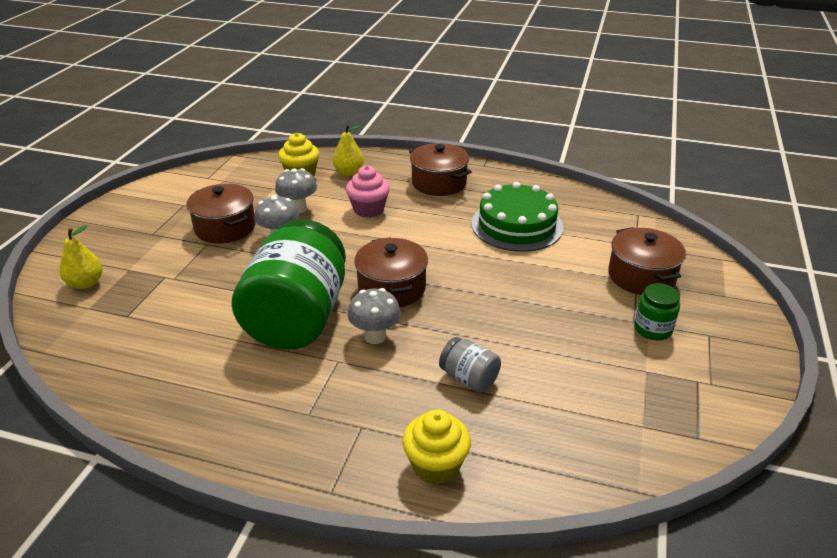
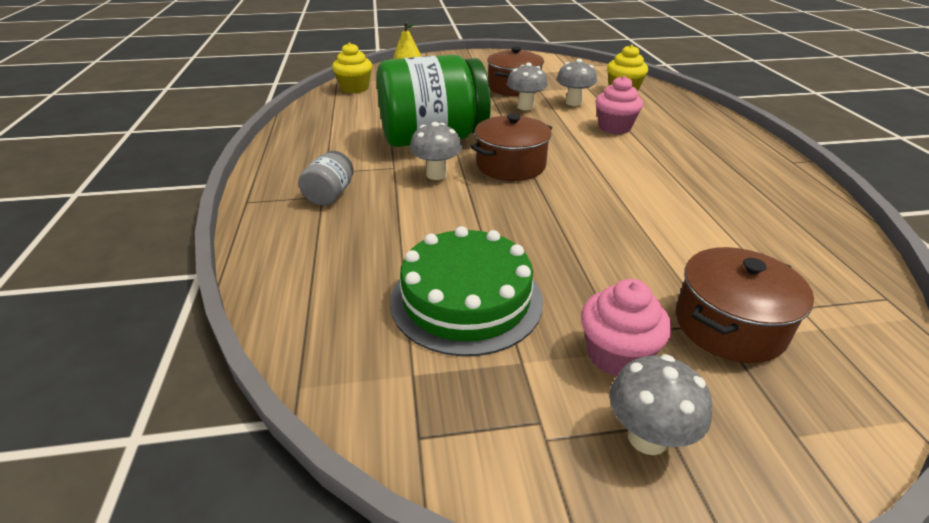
camera: 65 degrees right, 0 degrees up
(348, 172) = (658, 106): yellow pear -> none
(436, 465) = (291, 241): yellow cupcake -> yellow cupcake (355, 88)
(439, 183) = (713, 147): brown pot -> none
(469, 378) = (414, 233): grey jar -> grey jar (330, 195)
(517, 225) = (705, 206): green cake -> green cake (466, 299)
(652, 329) = (616, 355): green jar -> pink cupcake
(717, 345) = (647, 437): none -> grey mushroom

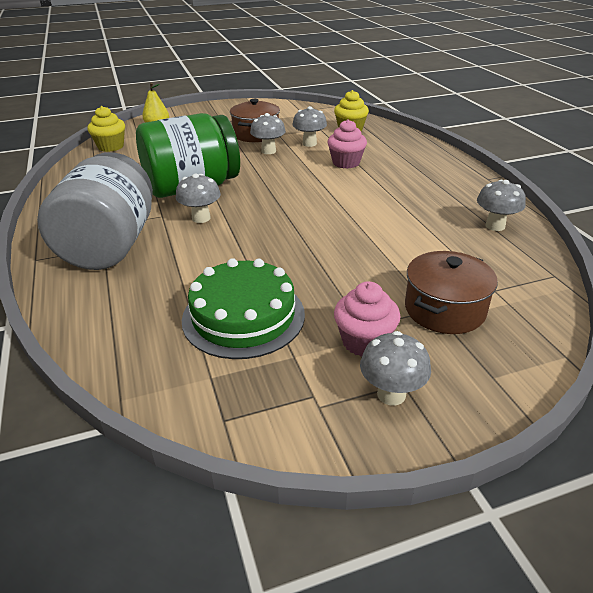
camera: 10 degrees left, 0 degrees up
(330, 195) = (110, 245): grey jar -> grey jar, size x2.38
(511, 165) = (263, 204): brown pot -> none
(802, 222) = (495, 226): none -> grey mushroom

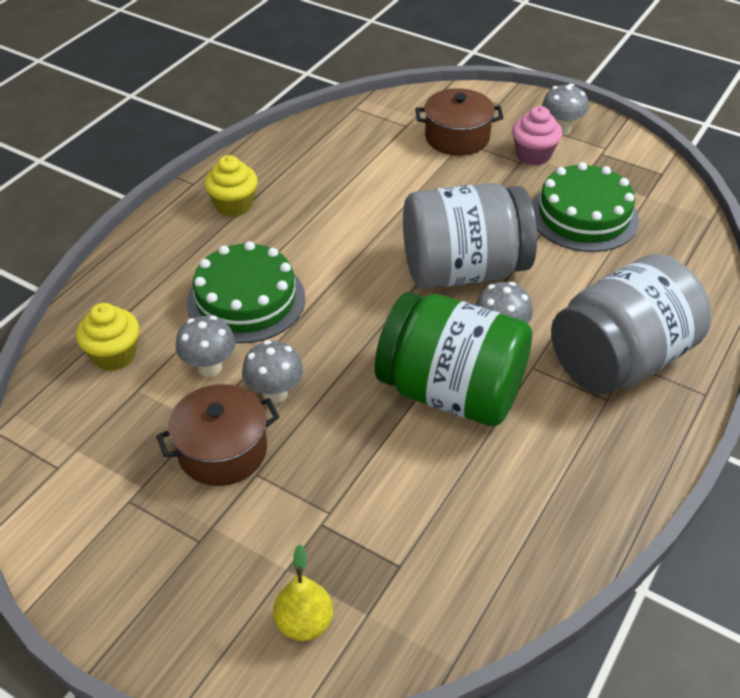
camera: 130 degrees left, 10 degrees up
(111, 147) = (441, 609): yellow cupcake -> yellow cupcake (234, 205)
(270, 231) = (463, 270): none -> grey jar
(346, 163) = (246, 300): pink cupcake -> green cake
(495, 226) = (301, 151): grey mushroom -> none

